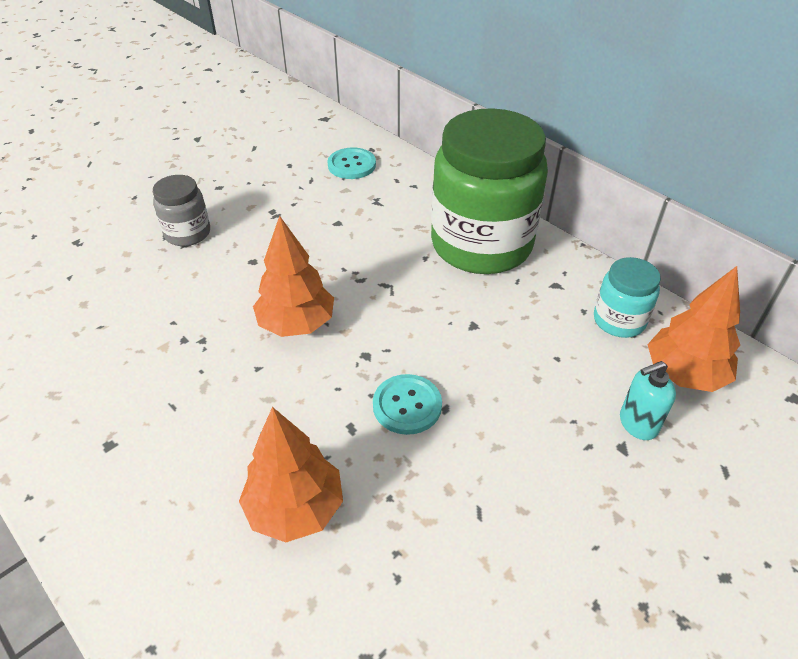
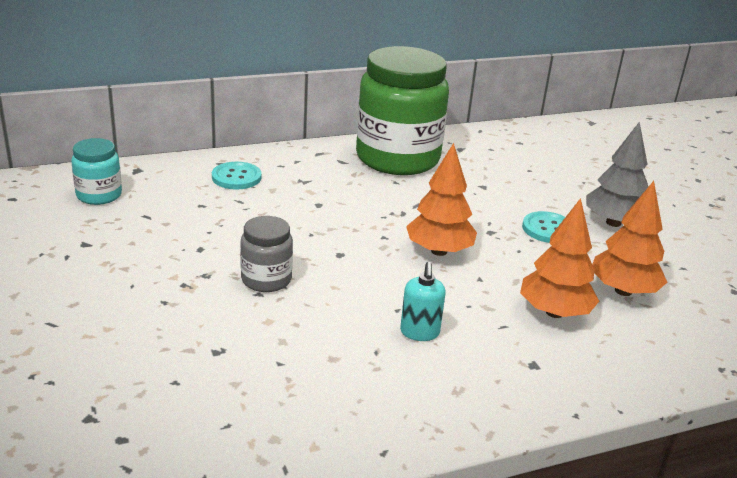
camera: 70 degrees left, 15 degrees down
(474, 473) = (613, 223): none -> grey tree
(619, 320) = (507, 142): turquoise jar -> turquoise jar (99, 195)
(637, 424) = (593, 165): turquoise soap dispenser -> turquoise soap dispenser (419, 332)
(684, 374) = (561, 141): orange tree -> orange tree (554, 312)

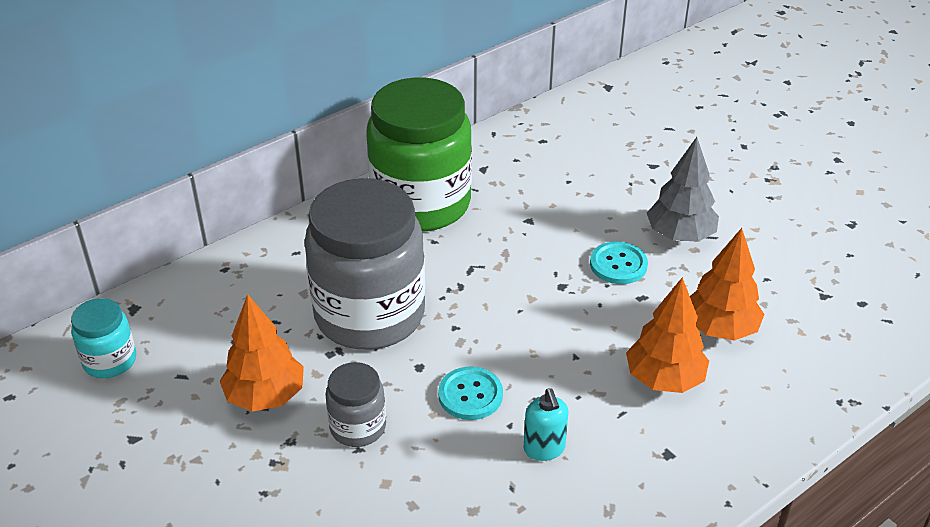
camera: 15 degrees left, 10 degrees up
(236, 177) = (254, 286): turquoise button -> turquoise button (470, 395)
(317, 213) = (369, 315): none -> grey jar
(439, 251) = (520, 330): orange tree -> orange tree (265, 396)

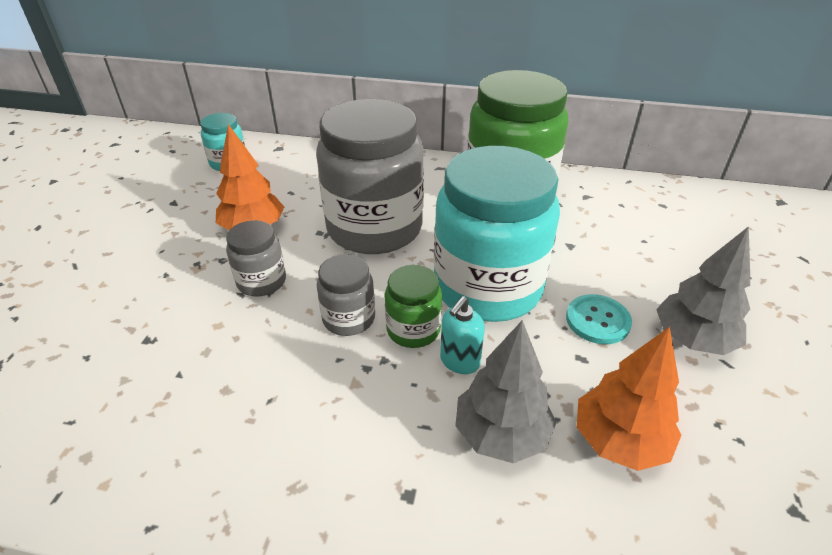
camera: 50 degrees right, 0 degrees up
(470, 395) = (349, 318): turquoise button -> grey jar
(524, 295) = (487, 287): none -> turquoise jar
(524, 365) = (413, 330): none -> green jar
(544, 449) = (331, 396): turquoise soap dispenser -> turquoise soap dispenser (459, 361)
(664, 379) = (501, 434): orange tree -> grey tree

